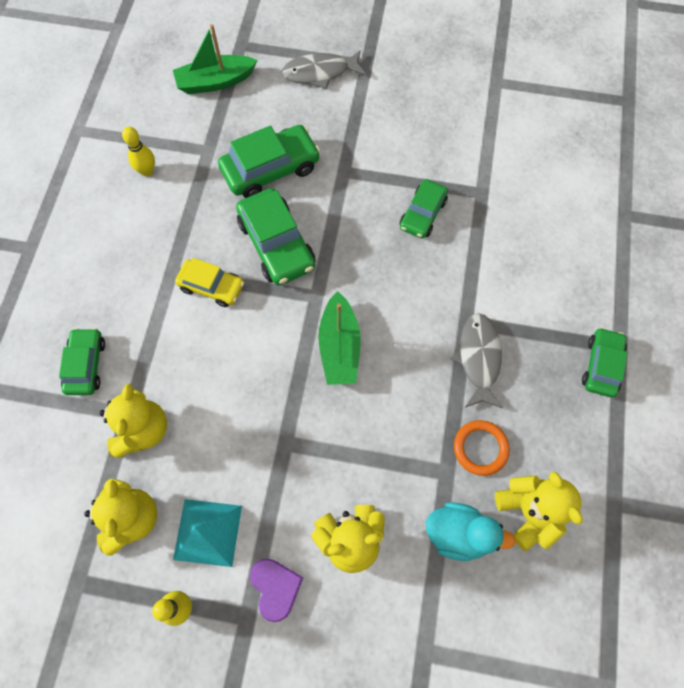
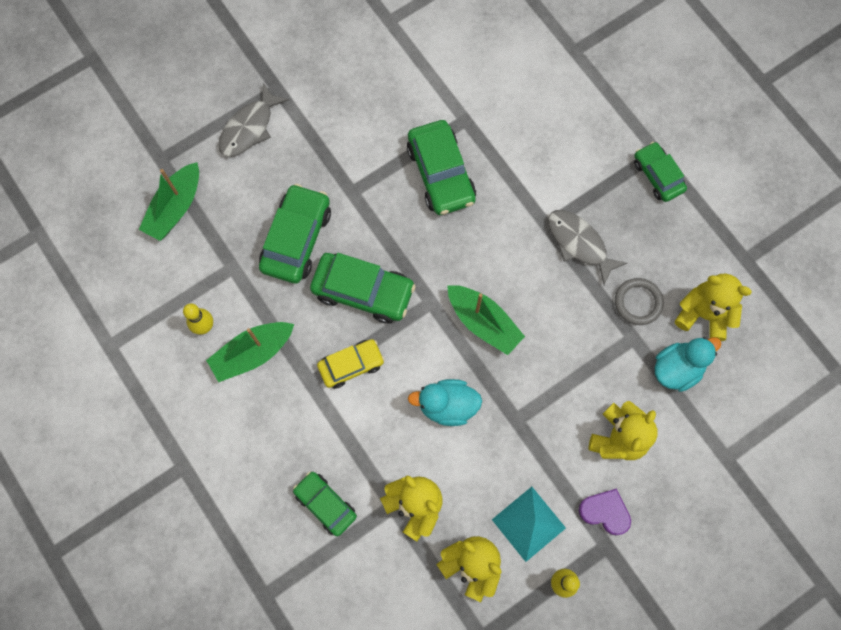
camera: 45 degrees left, 5 degrees up
(157, 217) = (252, 353): none -> green boat
(246, 381) = (447, 406): none -> turquoise duck
(422, 214) = (441, 174): green car -> green car, size x1.58
(480, 448) = (638, 302): orange ring -> grey ring

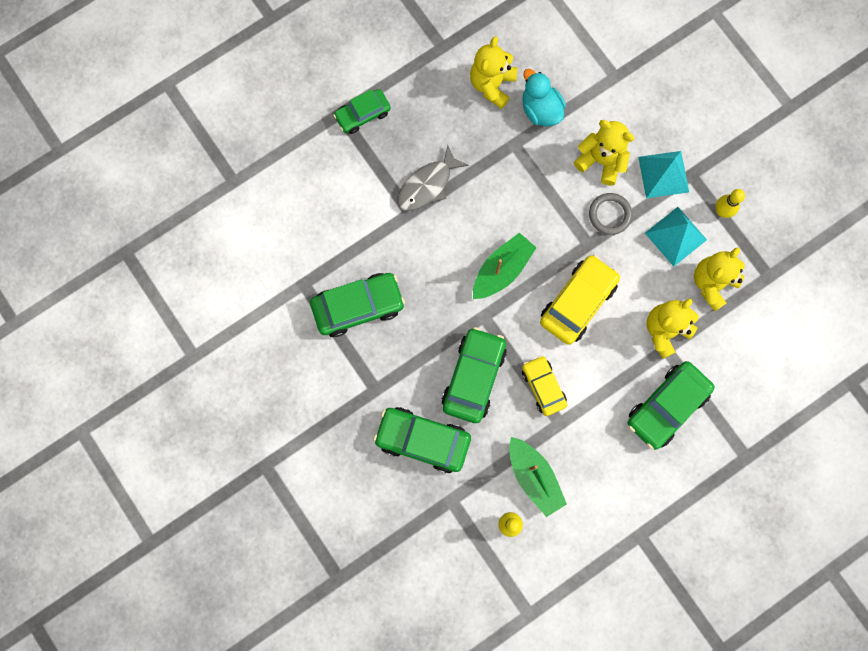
camera: 90 degrees left, 5 degrees up
(175, 208) = (390, 560): green boat -> none
(249, 128) = (307, 491): grey fish -> none
(325, 504) = (667, 407): green car -> green car, size x1.58
(447, 406) = (577, 302): turquoise duck -> yellow car
(605, 512) = (663, 174): purple heart -> turquoise pyramid
(638, 302) = (482, 138): grey ring -> grey ring (609, 215)

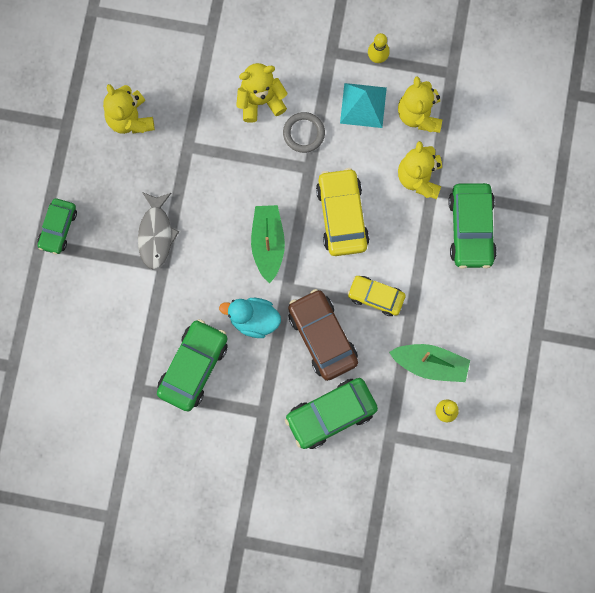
camera: 45 degrees left, 0 degrees up
(473, 377) = (322, 337): green car -> brown car
(540, 110) = (182, 104): turquoise duck -> turquoise duck (253, 319)
(663, 174) = (312, 69): turquoise pyramid -> none

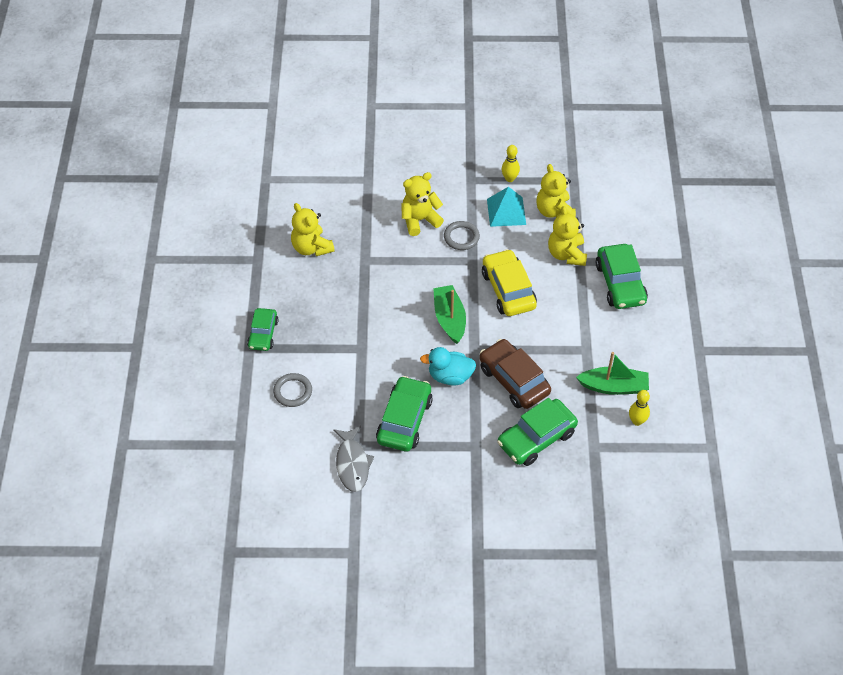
camera: 10 degrees left, 25 degrees down
(79, 309) = (293, 391): none -> grey ring
(156, 234) = (350, 326): grey fish -> grey fish (352, 464)
(376, 297) = (553, 344): yellow car -> none

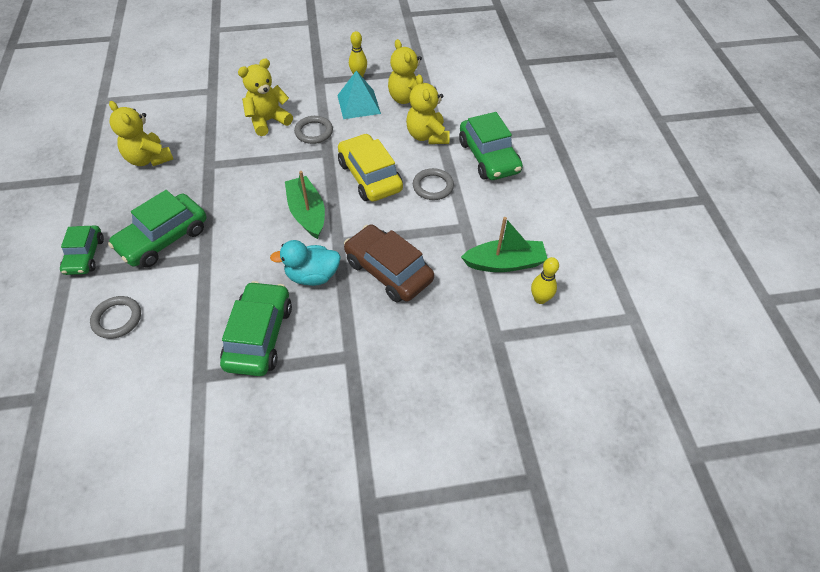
camera: 10 degrees left, 0 degrees up
(352, 464) = (192, 402): grey fish -> none
(536, 438) = (425, 336): green car -> green car (163, 238)
(564, 307) = (433, 186): none -> grey ring

